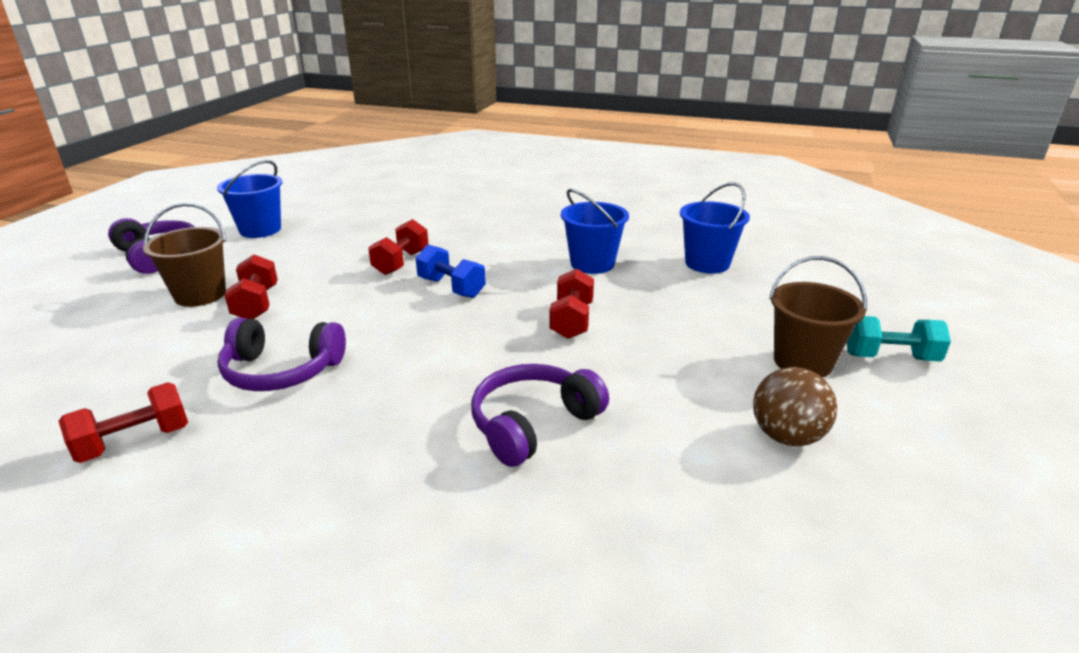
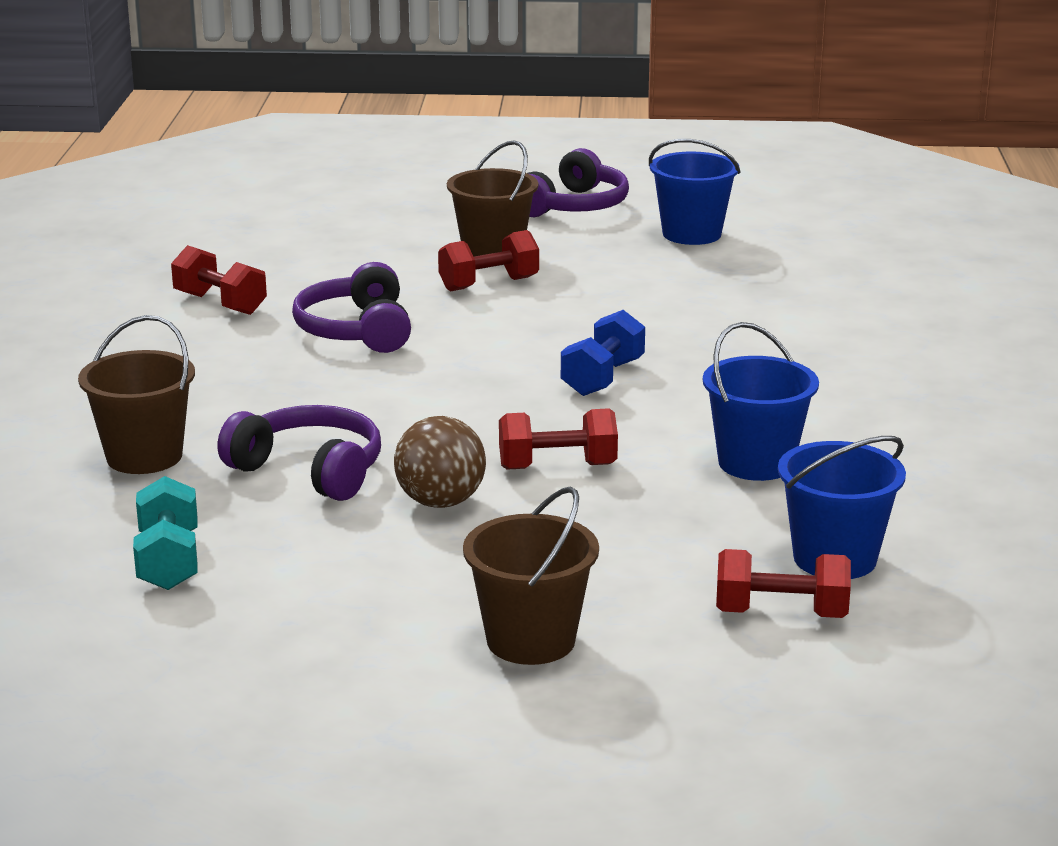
camera: 75 degrees right, 5 degrees down
(401, 262) = (656, 334): red dumbbell -> red dumbbell (780, 613)
(457, 526) = (144, 456): none -> brown bucket
(786, 436) = (340, 623): brown ball -> brown ball (440, 502)
(890, 357) = (584, 717): turquoise dumbbell -> turquoise dumbbell (168, 561)

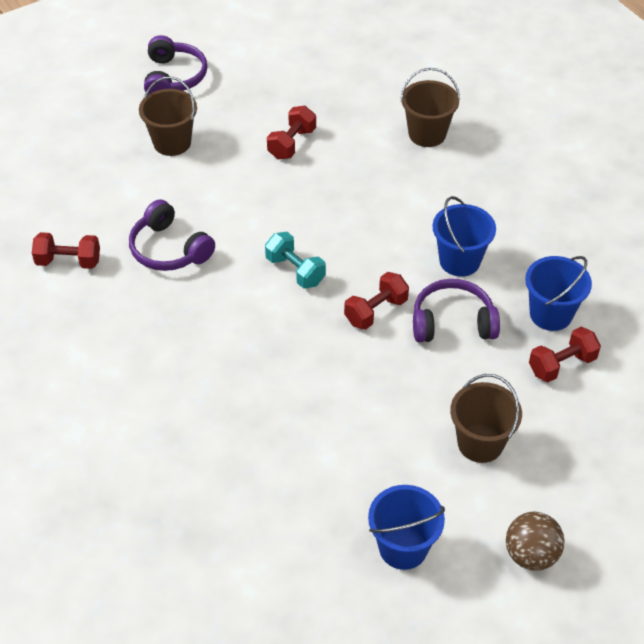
camera: 35 degrees left, 25 degrees up
(144, 456) = (168, 413): brown bucket -> brown bucket (427, 134)
(168, 561) = (267, 484): turquoise dumbbell -> turquoise dumbbell (295, 271)
(310, 470) = (263, 378): purple headphones -> purple headphones (452, 322)
(440, 502) = (348, 368): brown ball -> brown ball (531, 555)
(489, 284) = (198, 173): red dumbbell -> red dumbbell (292, 144)
(602, 378) = (331, 228): blue dumbbell -> none
(691, 234) = (260, 77): blue bucket -> blue bucket (403, 547)

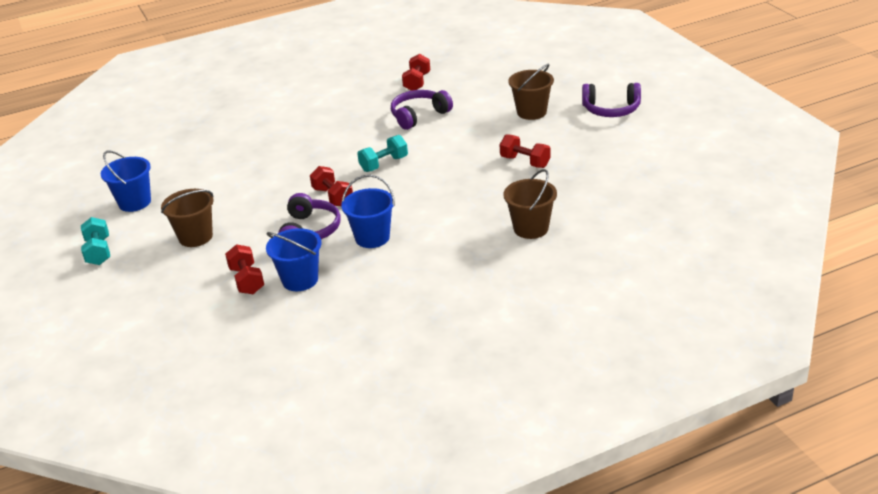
camera: 100 degrees right, 15 degrees down
(531, 555) = (98, 252): brown ball -> turquoise dumbbell

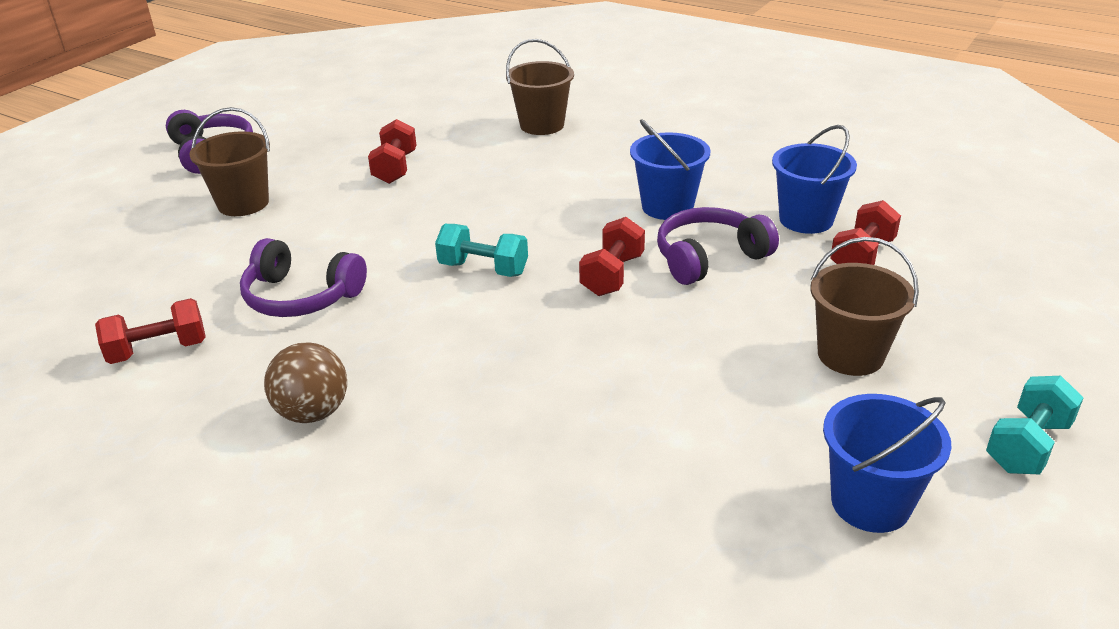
camera: 125 degrees left, 0 degrees up
(334, 108) = (313, 412): none -> brown ball

